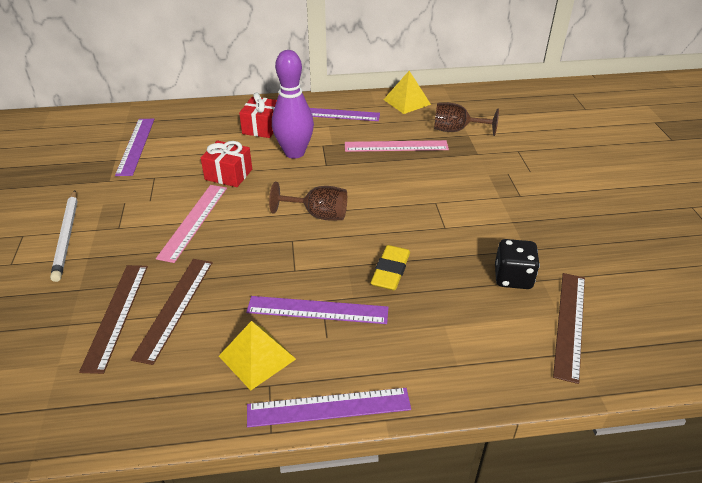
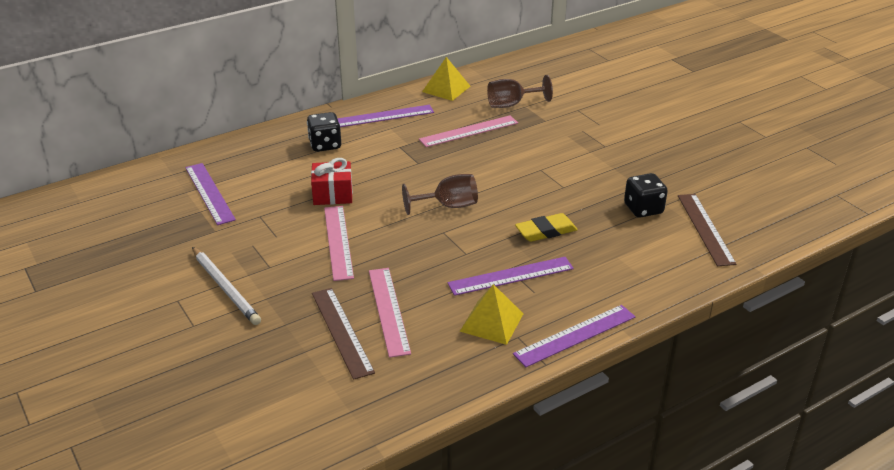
camera: 25 degrees left, 5 degrees down
(174, 308) = (388, 310): brown ruler -> pink ruler
(262, 127) = (325, 145): red gift -> black dice
(294, 153) = (379, 160): purple bowling pin -> none
(390, 271) = (546, 231): yellow eraser -> yellow eraser turned 75 degrees clockwise

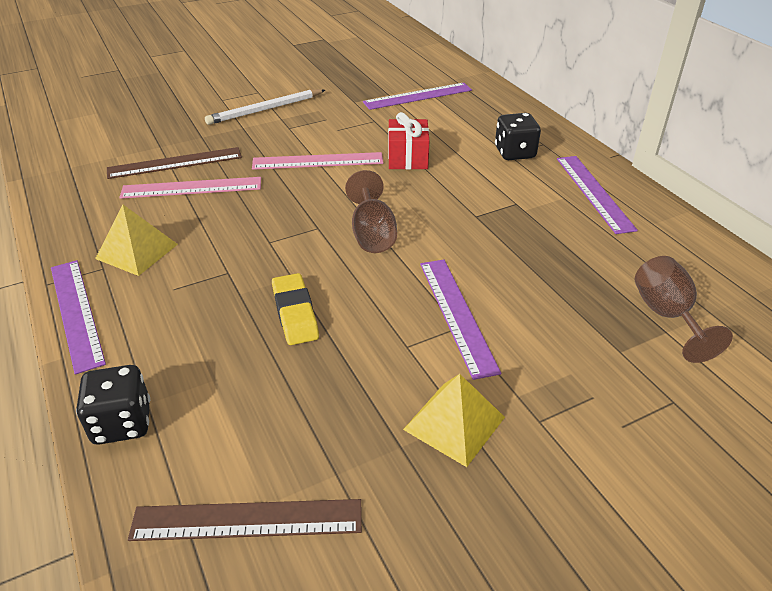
camera: 95 degrees right, 5 degrees up
(446, 89) = (696, 249): yellow pyramid -> yellow pyramid (454, 423)
(469, 131) = (566, 263): pink ruler -> none
(511, 276) = (212, 272): purple ruler -> purple ruler (457, 314)
(643, 209) = (327, 437): black dice -> black dice (122, 423)

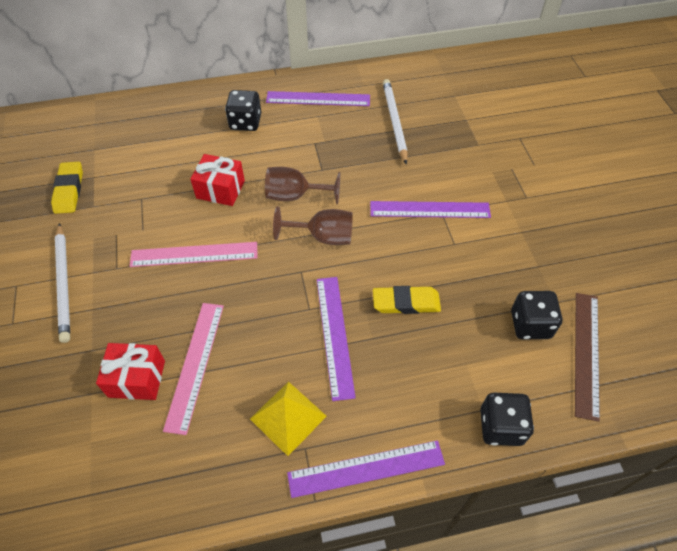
camera: 75 degrees left, 15 degrees up
(175, 163) = (137, 379): brown ruler -> red gift
(287, 443) = (530, 325): none -> black dice
(317, 161) = (194, 254): pink ruler -> pink ruler turned 75 degrees clockwise
(366, 87) = (69, 190): none -> yellow eraser
(418, 96) = (113, 156): purple ruler -> purple ruler (335, 335)
(454, 423) = (524, 236): yellow pyramid -> none
(603, 260) = (394, 121): none -> white pencil
(667, 315) = (453, 114): brown goblet -> brown goblet (294, 195)

